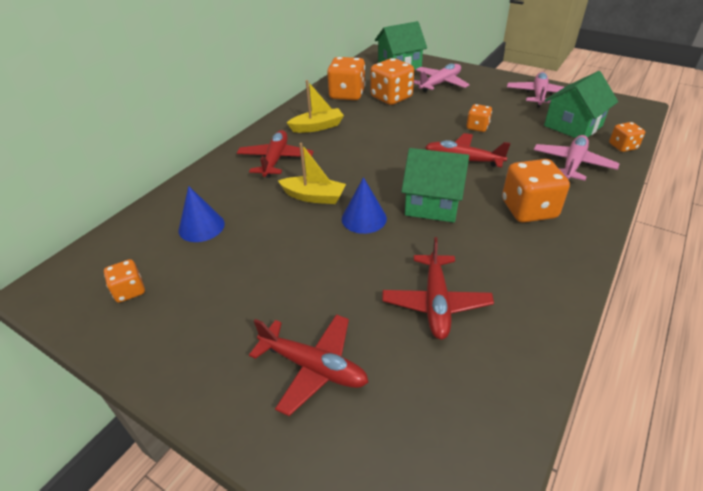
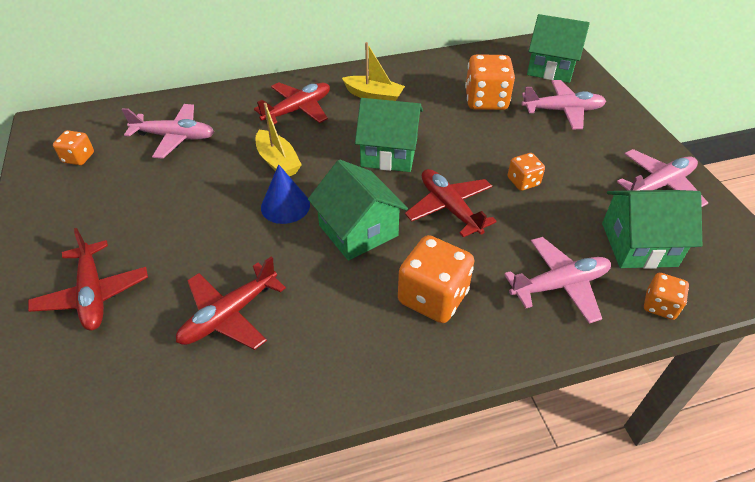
camera: 40 degrees right, 5 degrees up
(201, 226) = (175, 137): blue cone -> pink plane
(347, 94) = (448, 76): orange dice -> none
(380, 152) = (389, 153): none -> green house

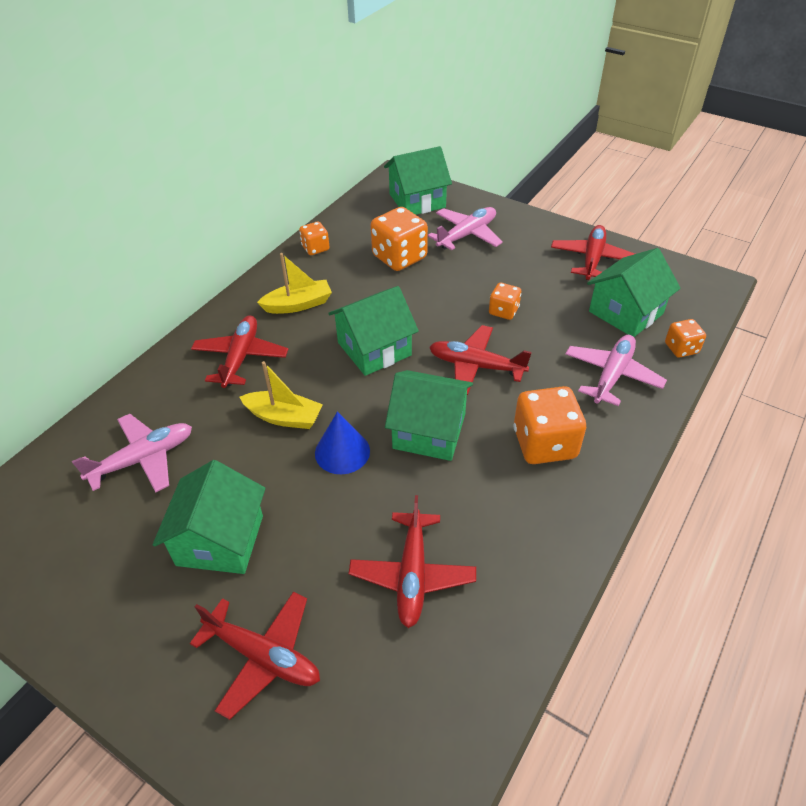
camera: 40 degrees left, 0 degrees up
(78, 158) = (56, 549): orange dice -> orange dice (315, 248)
(154, 210) = (220, 540): none -> green house
(659, 185) = (592, 259): pink plane -> red plane

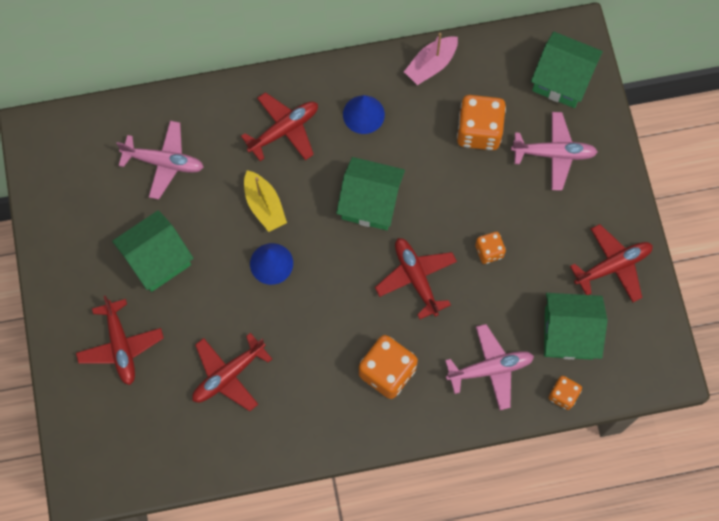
camera: 45 degrees right, 25 degrees up
(298, 304) = (363, 114): yellow boat -> blue cone
(315, 248) = (431, 65): orange dice -> pink boat
(429, 431) = (333, 297): green house -> none

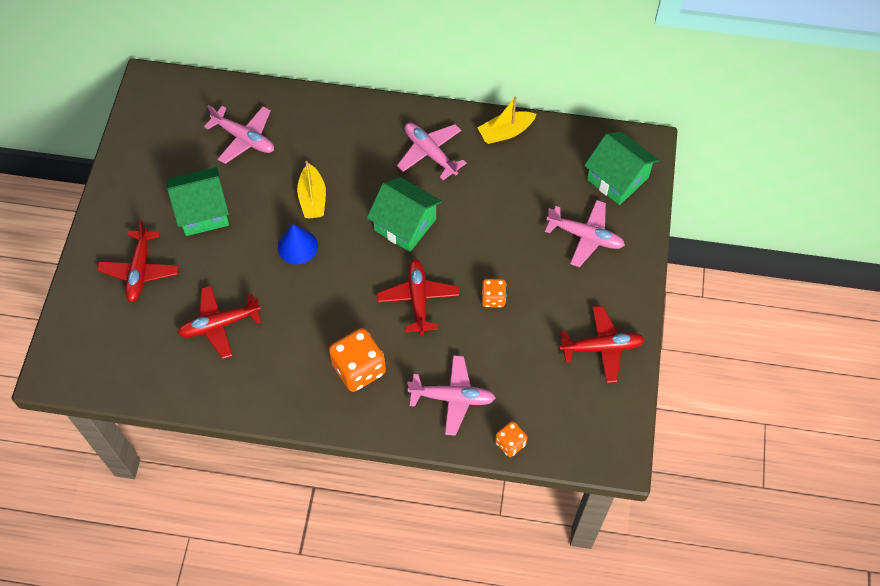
camera: 20 degrees right, 10 degrees down
(284, 130) = (356, 144): red plane -> none
(363, 114) = (430, 153): blue cone -> pink plane
(431, 65) = (505, 132): pink boat -> yellow boat
(479, 131) = (525, 197): orange dice -> none
(568, 333) = (537, 391): green house -> none

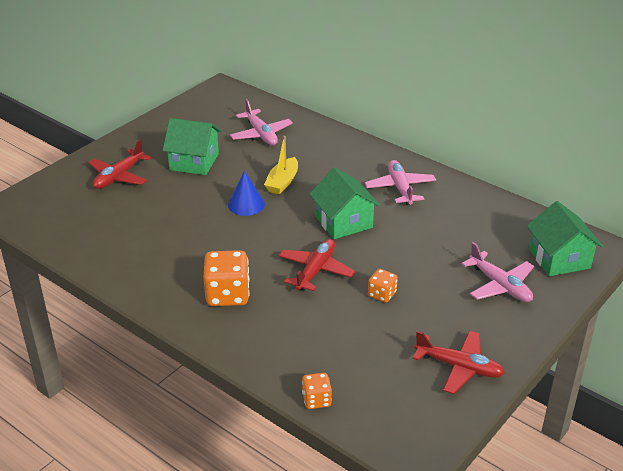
camera: 30 degrees right, 25 degrees down
(219, 325) = (145, 226): red plane -> none
(452, 398) = (291, 346): pink plane -> none
(505, 132) = (475, 197): yellow boat -> none

